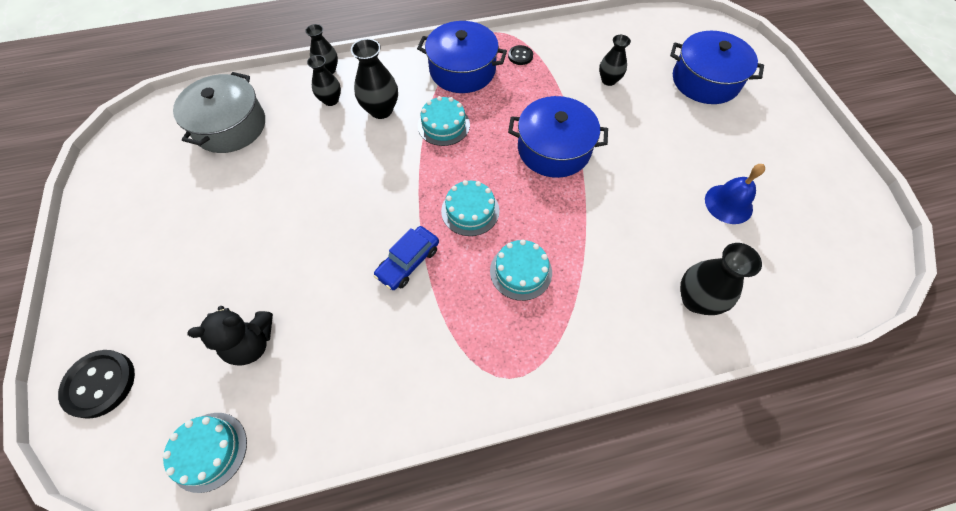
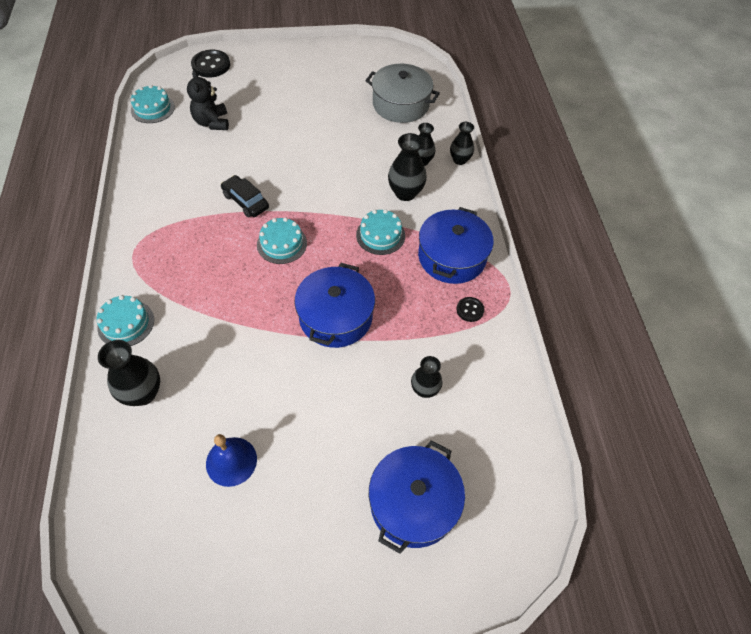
camera: 95 degrees right, 5 degrees down
(408, 262) = (246, 201): blue car -> black car
(521, 271) = (214, 269): turquoise cake -> turquoise cake (126, 323)

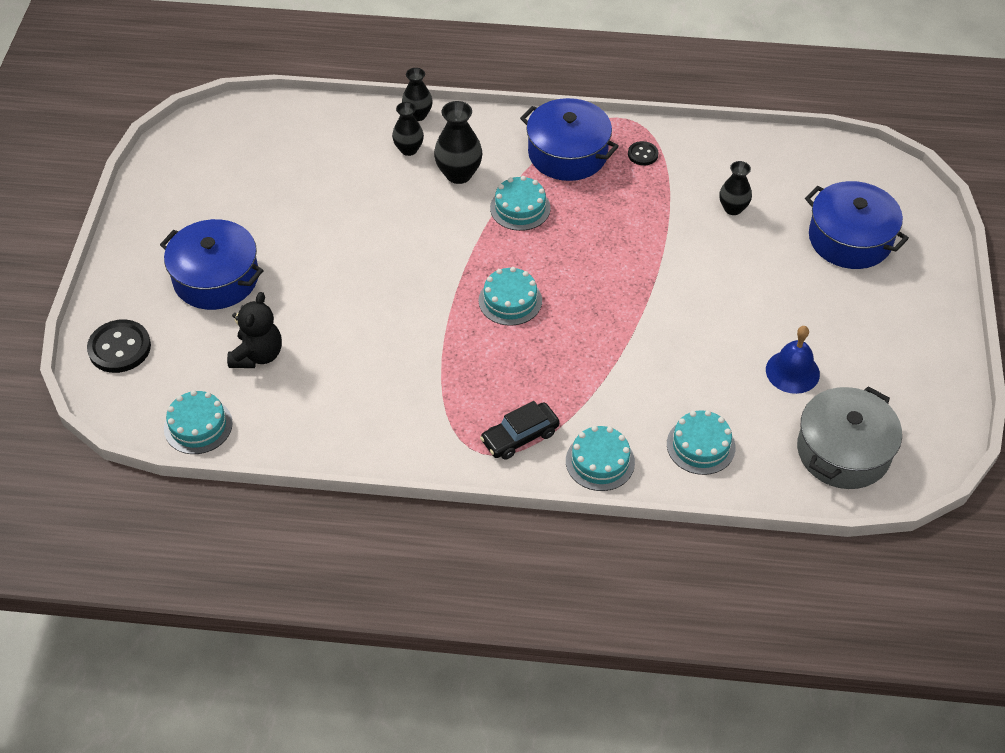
camera: 75 degrees left, 5 degrees down
(143, 393) = (700, 445): black vase -> turquoise cake
(212, 123) = (257, 355): black teddy bear -> black teddy bear turned 75 degrees counterclockwise
(246, 201) = (428, 329): black car -> black car (520, 436)
(335, 317) = (629, 265): blue pot -> blue pot (216, 278)
(401, 104) = (295, 149): grey pot -> grey pot (843, 451)

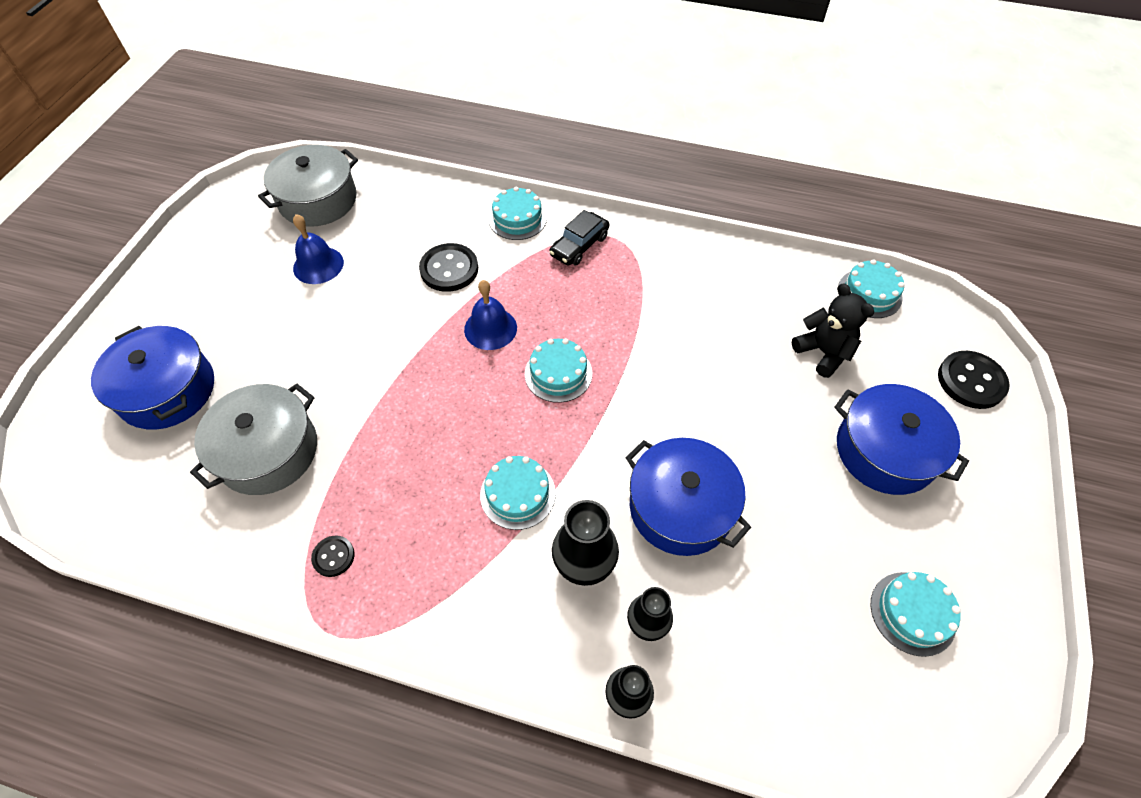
camera: 170 degrees left, 5 degrees up
(257, 355) = (823, 352): black teddy bear -> black teddy bear turned 120 degrees clockwise
(520, 436) = (579, 246): black car -> black car turned 150 degrees clockwise
(568, 153) = (430, 576): blue pot -> blue pot (680, 507)
(587, 332) = (490, 328): none -> blue bell
(652, 387) = (449, 269): none -> black button
(700, 445) = (430, 219): turquoise cake -> turquoise cake (912, 613)
(733, 208) = (268, 451): black vase -> grey pot

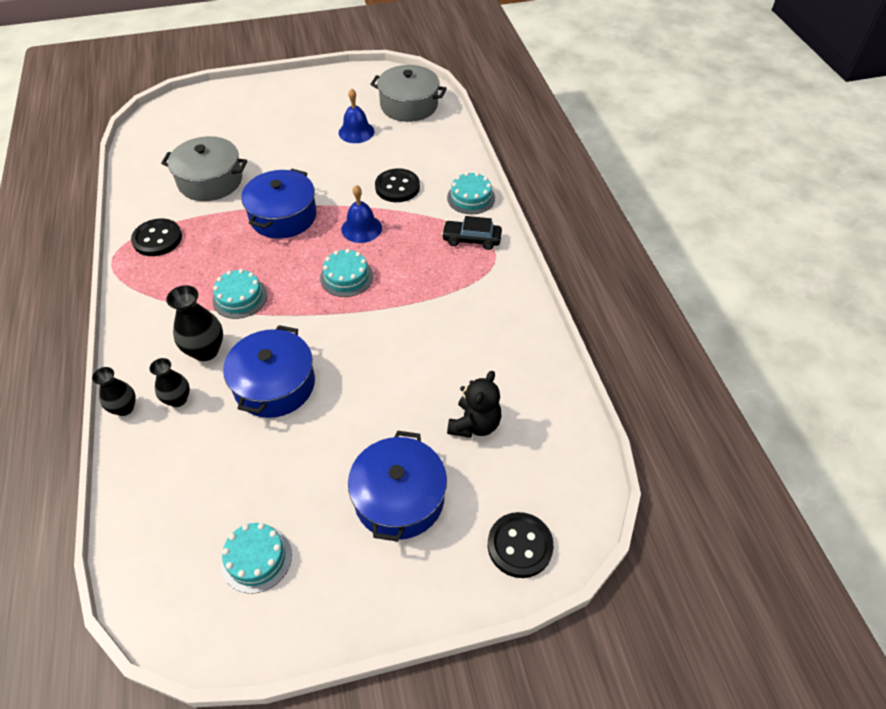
camera: 60 degrees right, 5 degrees down
(167, 390) = (227, 125): blue pot -> blue pot (283, 216)
(333, 556) = (157, 239): black button -> black button, size x1.82
(869, 293) = (568, 438): turquoise cake -> none

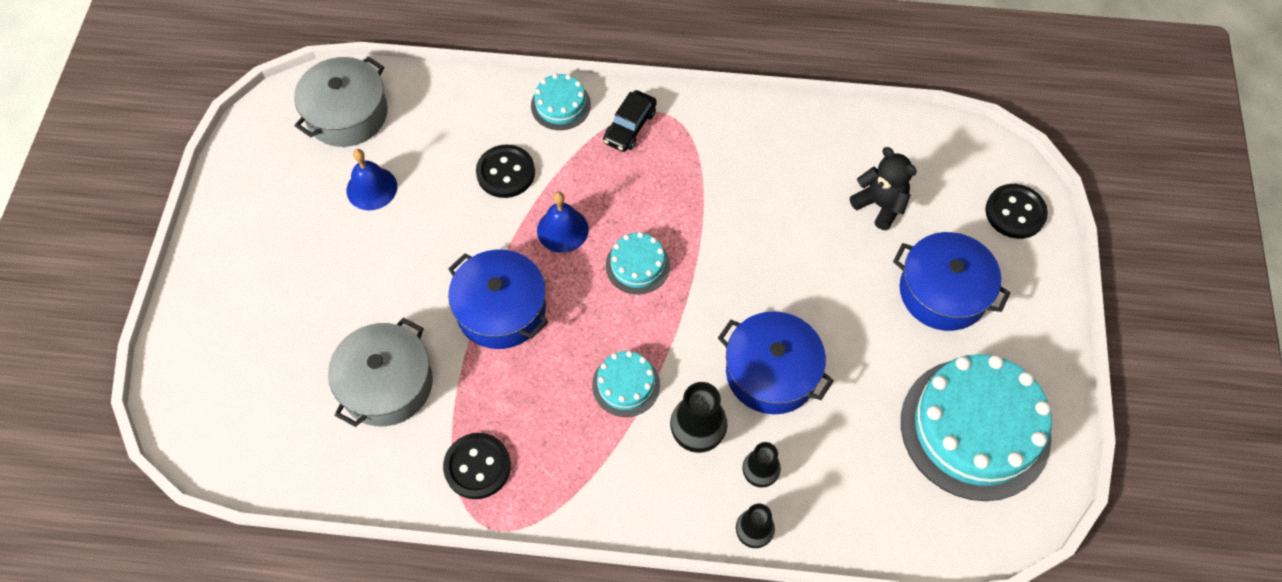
camera: 70 degrees left, 10 degrees up
(256, 558) = (975, 428): turquoise cake -> turquoise cake, size x2.14

